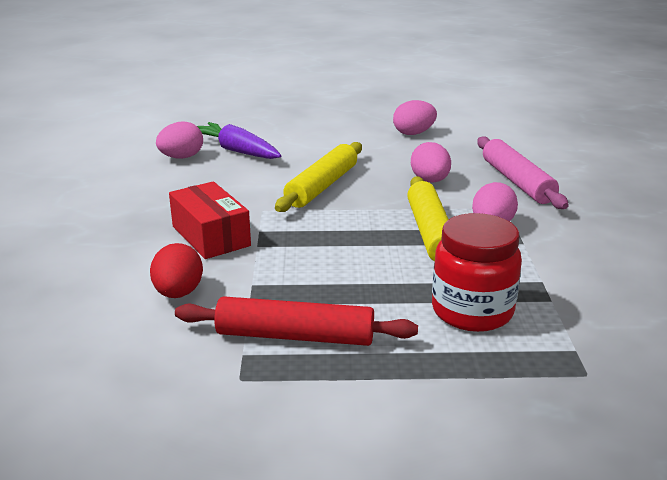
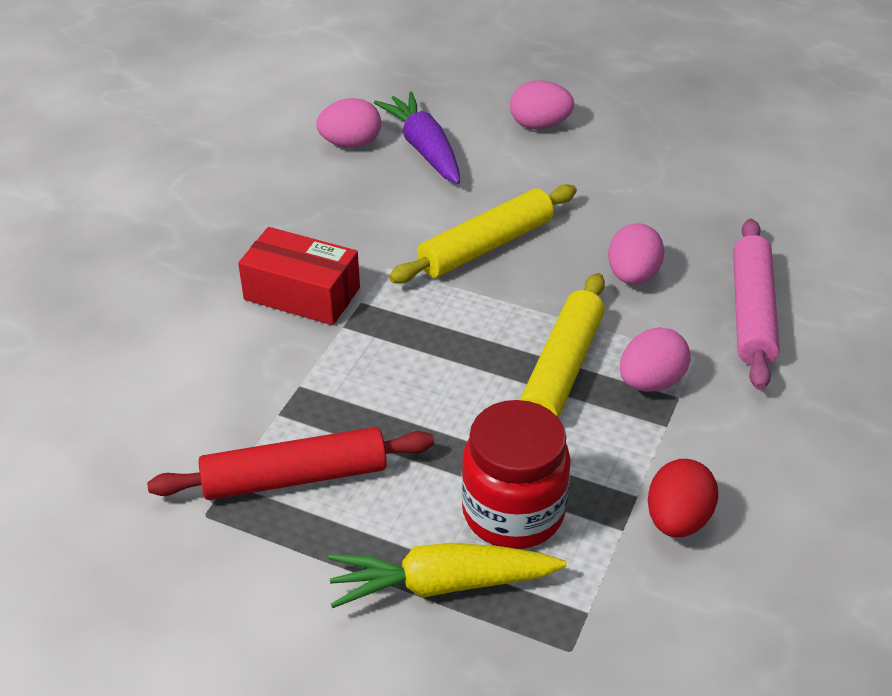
camera: 25 degrees right, 15 degrees up
(178, 293) = (216, 373): red egg -> red egg (677, 520)
(211, 236) = (302, 294): red box -> red box turned 60 degrees counterclockwise
(295, 336) = (295, 477): red rolling pin -> red rolling pin turned 45 degrees counterclockwise
(413, 133) = (682, 175): pink egg -> pink egg (539, 125)
(463, 365) = (442, 584): none -> yellow carrot

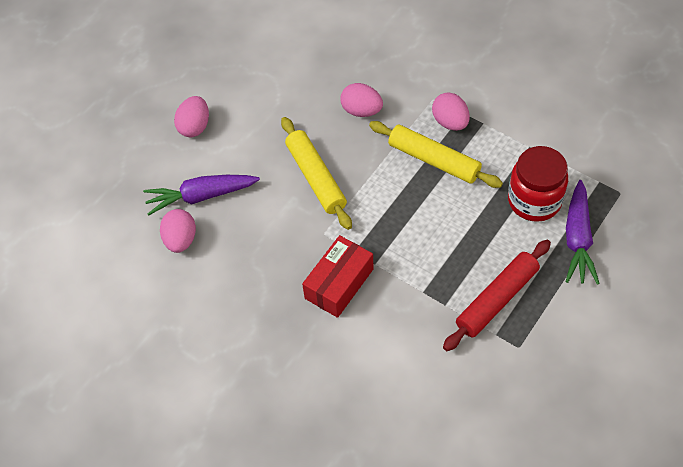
camera: 75 degrees left, 15 degrees up
(295, 477) = (497, 299): red rolling pin -> red rolling pin turned 45 degrees clockwise
(442, 584) = (577, 239): yellow carrot -> purple carrot
(677, 520) = (547, 133): red egg -> none
(751, 312) = (404, 65): pink rolling pin -> none

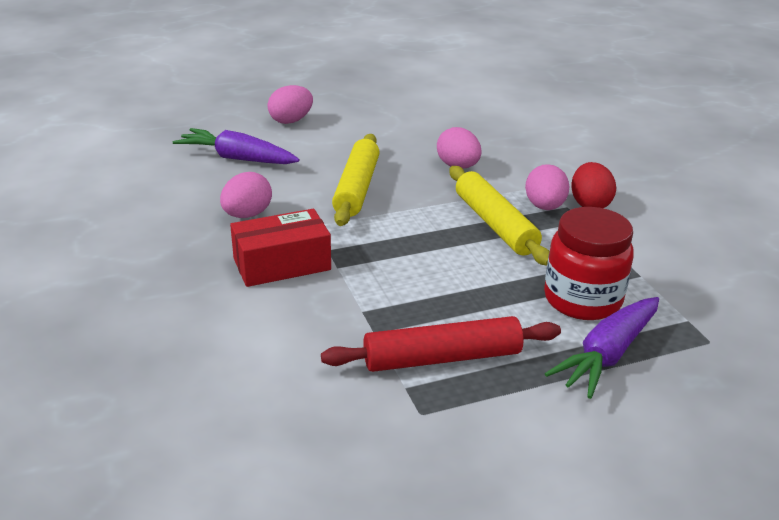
camera: 30 degrees right, 25 degrees down
(181, 240) = (181, 175): pink egg -> pink egg (247, 215)
(475, 102) = (589, 204): none -> red egg

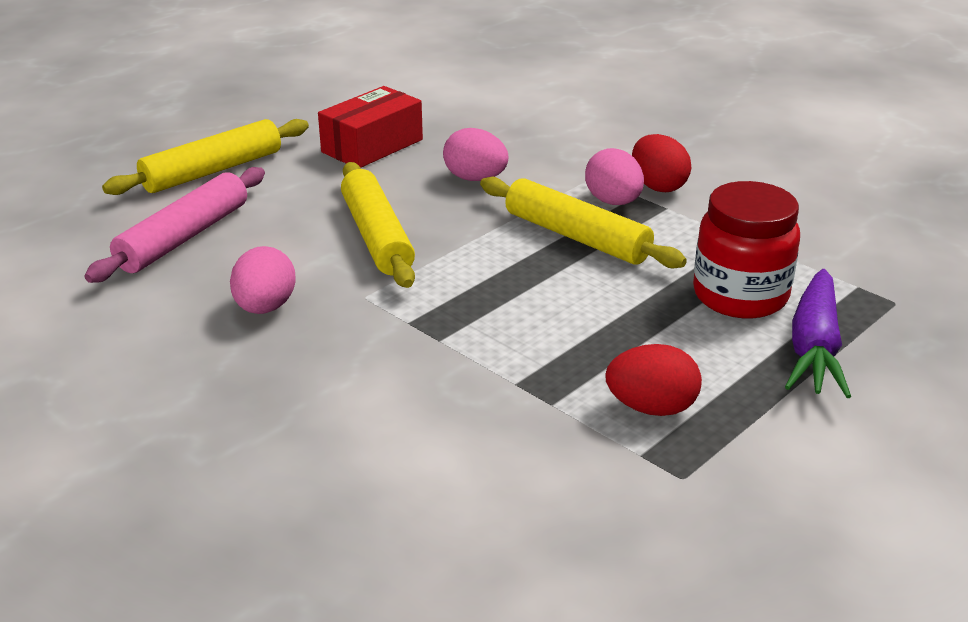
camera: 25 degrees left, 0 degrees up
(237, 158) = (184, 237): purple carrot -> pink rolling pin
(282, 264) = (367, 357): red box -> red box (372, 146)
(291, 121) = (213, 171): pink egg -> yellow rolling pin
(442, 358) = (651, 408): red rolling pin -> red egg

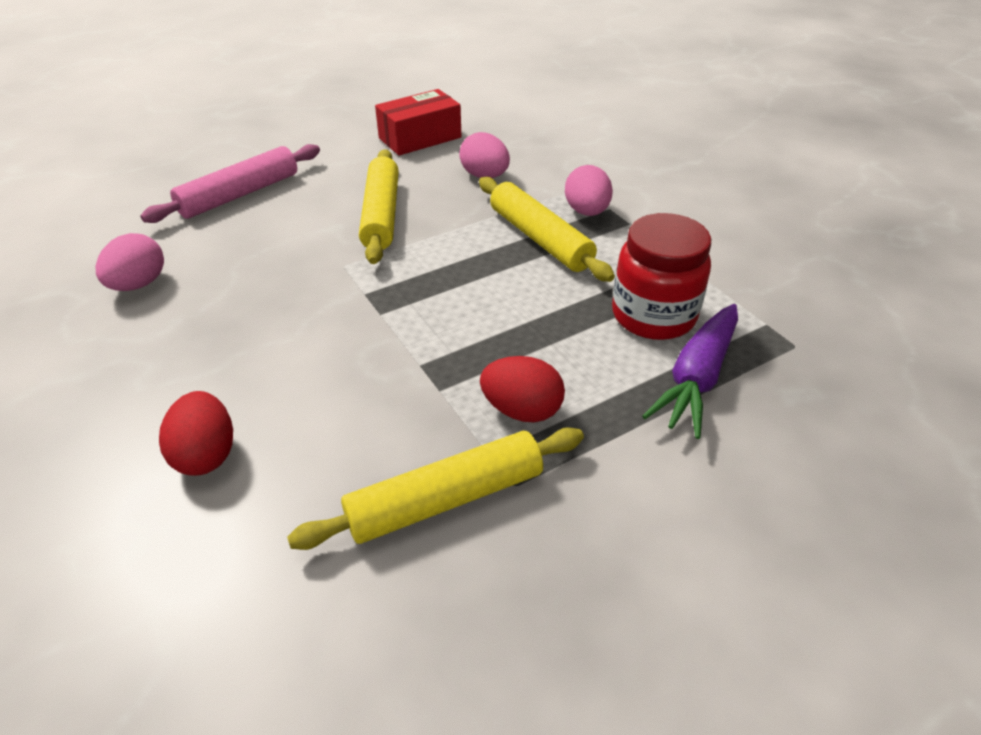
camera: 15 degrees right, 10 degrees up
(213, 171) = (291, 143): yellow rolling pin -> yellow rolling pin (446, 499)
(265, 307) = (264, 262): pink egg -> pink egg (139, 284)
(658, 186) = (631, 203): red egg -> red egg (206, 454)

